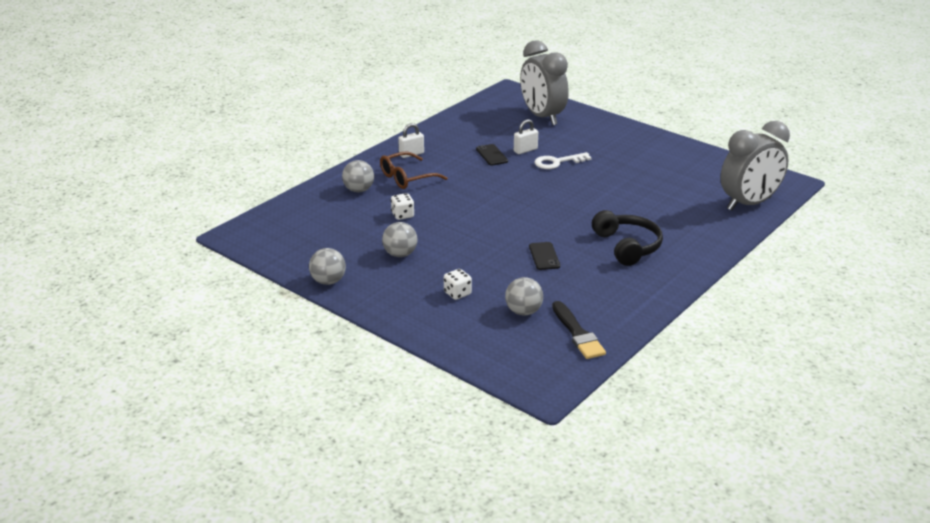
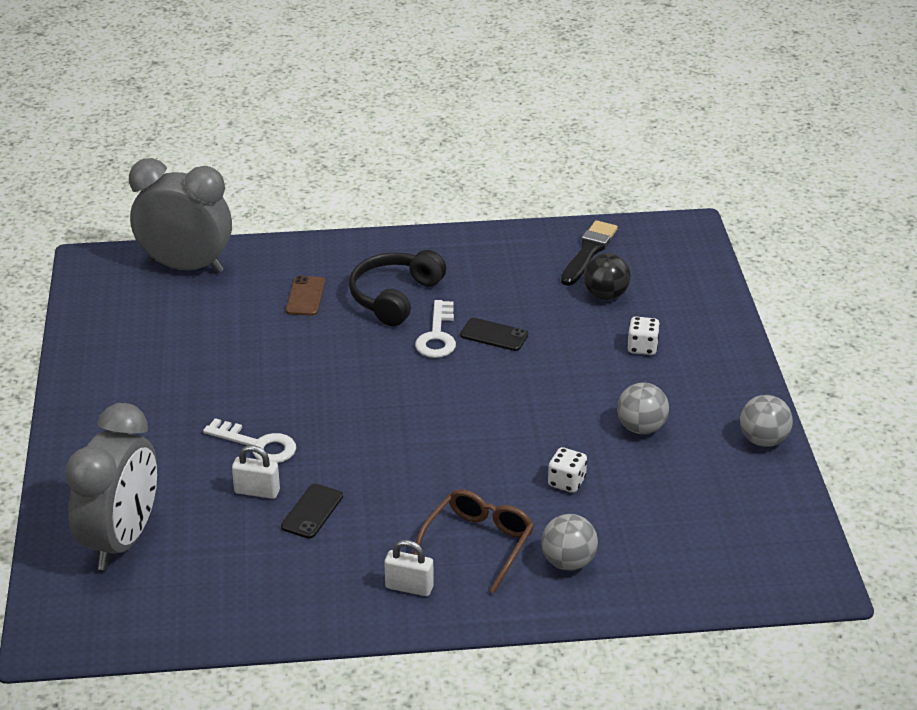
camera: 135 degrees left, 5 degrees up
(406, 178) = (478, 543): brown glasses -> brown glasses turned 75 degrees counterclockwise
(523, 311) = (605, 295): grey ball -> black ball
(544, 256) = (494, 335): black phone -> black phone turned 75 degrees clockwise
(570, 240) = (437, 336): none -> white key
(667, 222) = (305, 296): none -> brown phone

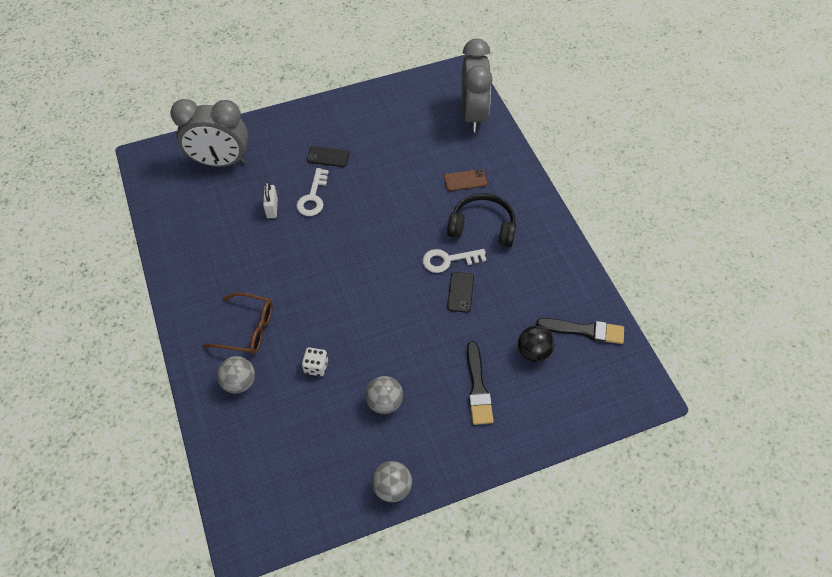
camera: 75 degrees right, 20 degrees up
(312, 511) = (260, 238): black phone -> black phone (328, 157)
(409, 587) = (204, 302): white padlock -> none
(642, 347) = (478, 387): white dice -> black brush

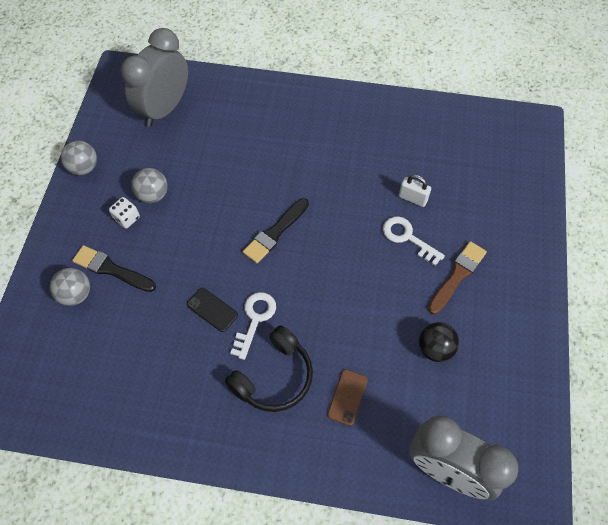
camera: 120 degrees right, 5 degrees up
(220, 162) = (499, 179): grey clock -> grey clock (164, 108)
(239, 382) = (243, 110): grey ball -> grey ball (76, 294)
(248, 329) = (288, 132): brown glasses -> none
(316, 367) = (220, 163): white dice -> white dice (127, 218)
(328, 157) = (457, 275): black phone -> brown brush
(533, 352) = (107, 336): black ball -> black ball (435, 348)
(585, 330) = (91, 398): black brush -> black brush (275, 233)

